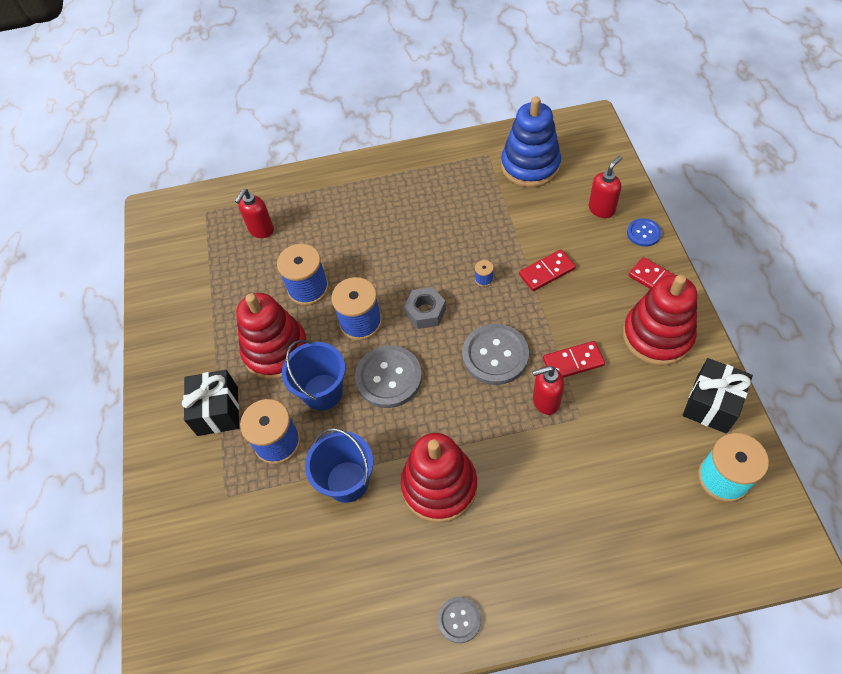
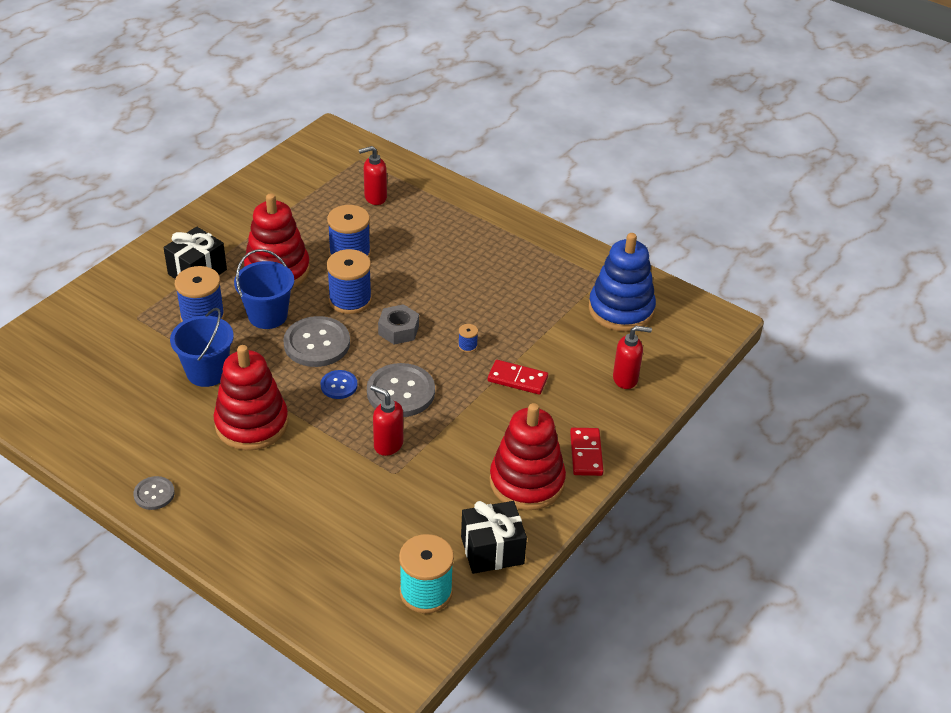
camera: 40 degrees right, 15 degrees down
(573, 362) = (443, 442): red domino -> none
(643, 233) = (630, 419): blue button -> blue button (339, 385)

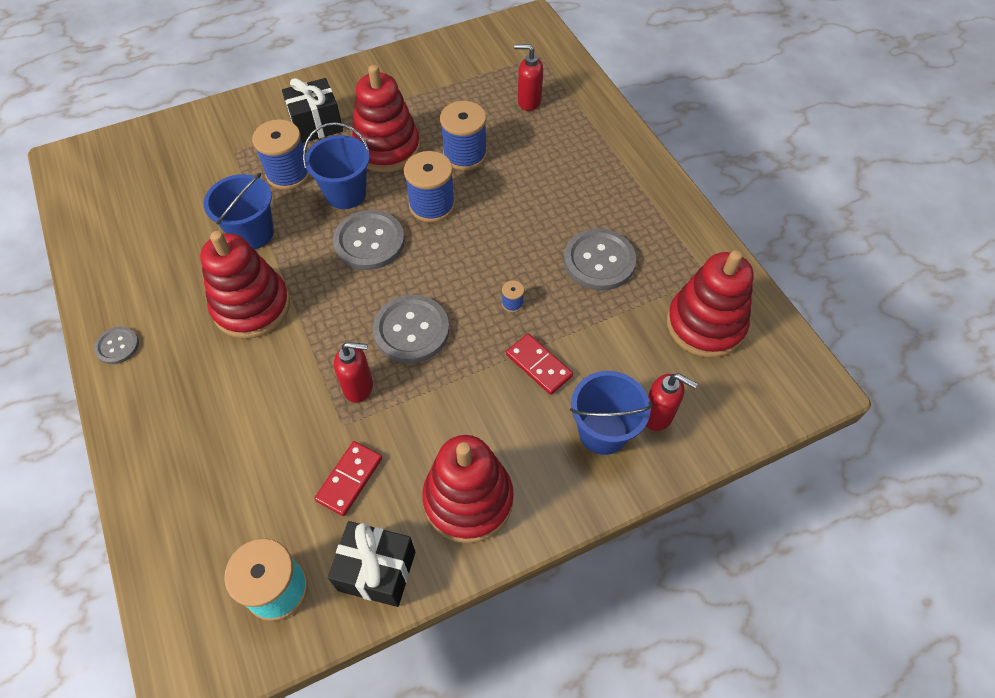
camera: 30 degrees right, 15 degrees up
(339, 385) = (358, 297): blue button -> none
(388, 444) = (359, 387): red soap dispenser -> red soap dispenser turned 120 degrees clockwise
(398, 330) = (456, 257): grey nut -> none
(514, 294) = (599, 261): none -> grey button
(586, 453) = (554, 493): red domino -> red domino (349, 479)
(594, 403) = (603, 432): none -> blue bucket
(621, 309) = (705, 325): blue stacking toy -> red stacking toy

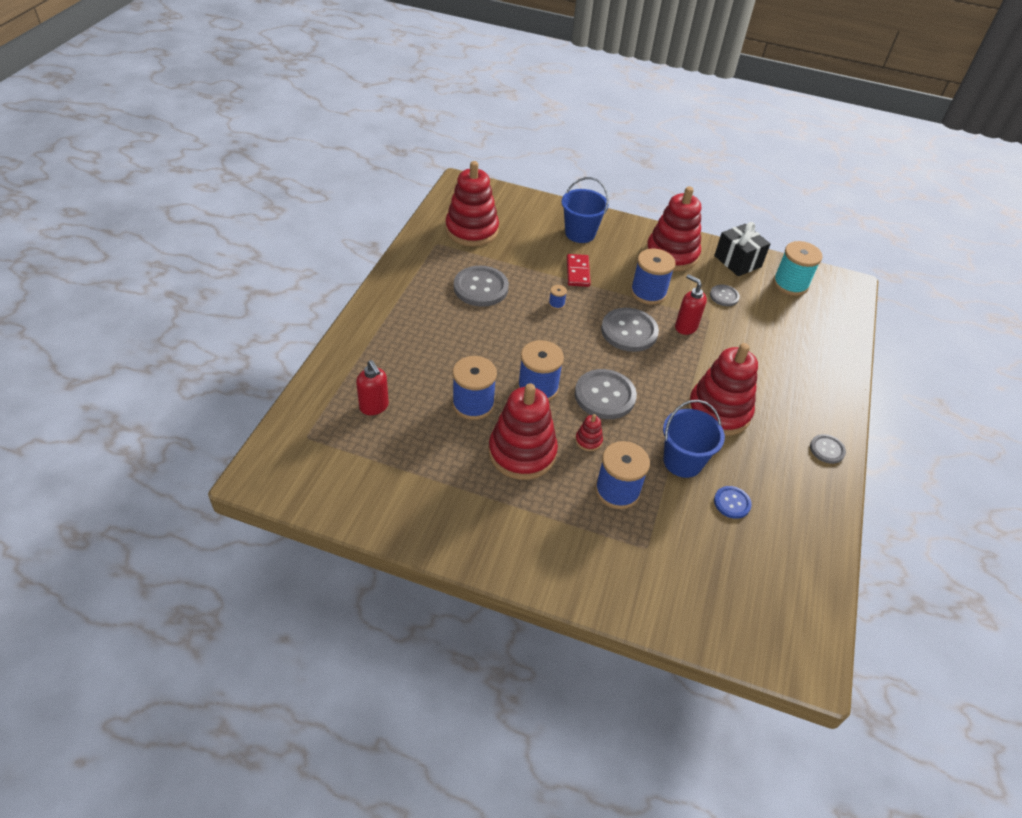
camera: 140 degrees left, 10 degrees down
(186, 229) = (732, 503): none -> blue button
(316, 124) = (555, 520): black gift -> none
(346, 193) = (588, 440): blue bucket -> red stacking toy
(349, 479) = (724, 296): red domino -> grey button
(439, 403) = (648, 292): none -> blue spool
(658, 415) = (547, 221): red soap dispenser -> none

